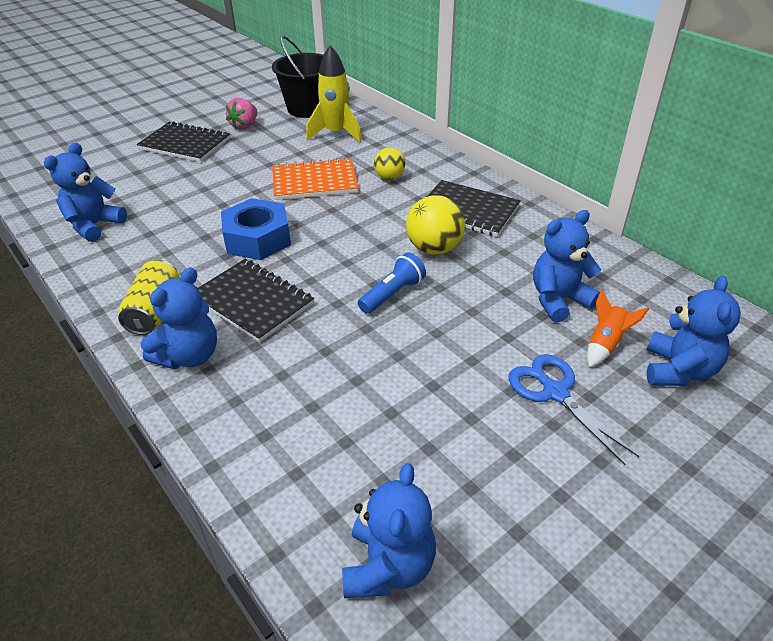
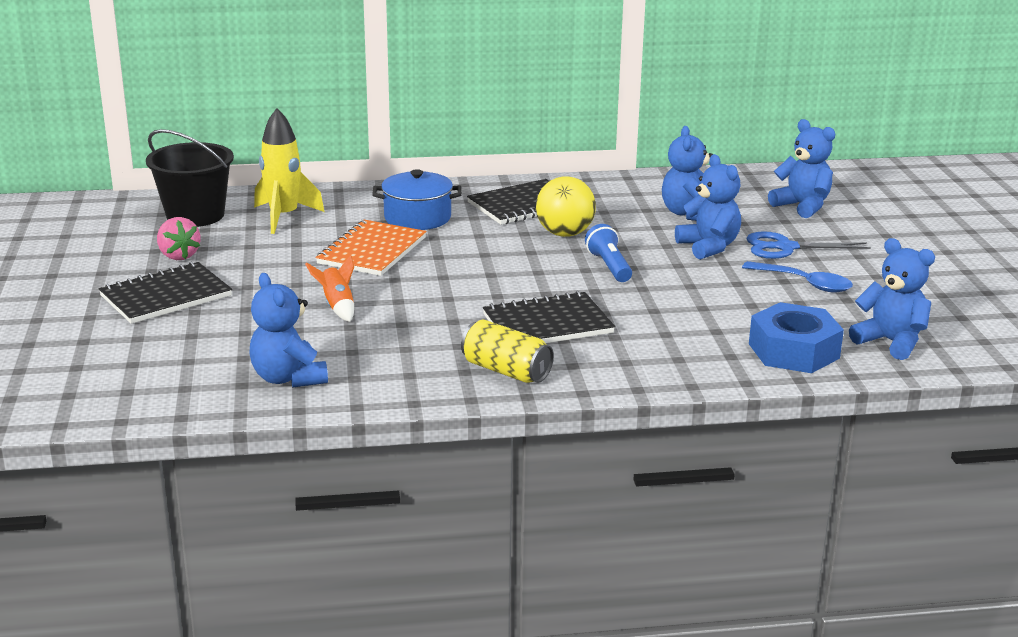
camera: 60 degrees left, 15 degrees down
(189, 356) = (597, 367): blue teddy bear -> blue teddy bear (708, 247)
(257, 239) = (443, 300): blue nut -> blue nut (793, 351)
(389, 177) = (417, 218): yellow ball -> blue pot
(479, 437) = (804, 283): none -> blue spoon
(605, 344) = (754, 217): orange rocket -> orange rocket (337, 306)

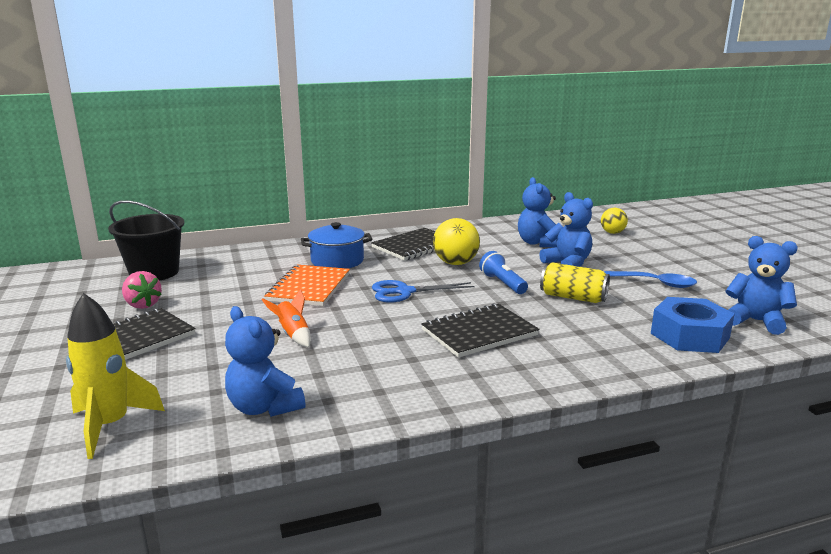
camera: 10 degrees left, 5 degrees down
(284, 217) = (229, 268): yellow rocket -> yellow rocket (110, 426)
(506, 371) = (465, 378): yellow can -> yellow can (573, 297)
(785, 247) = (622, 260): blue scissors -> blue scissors (404, 292)
(802, 206) = (612, 233): blue teddy bear -> yellow ball

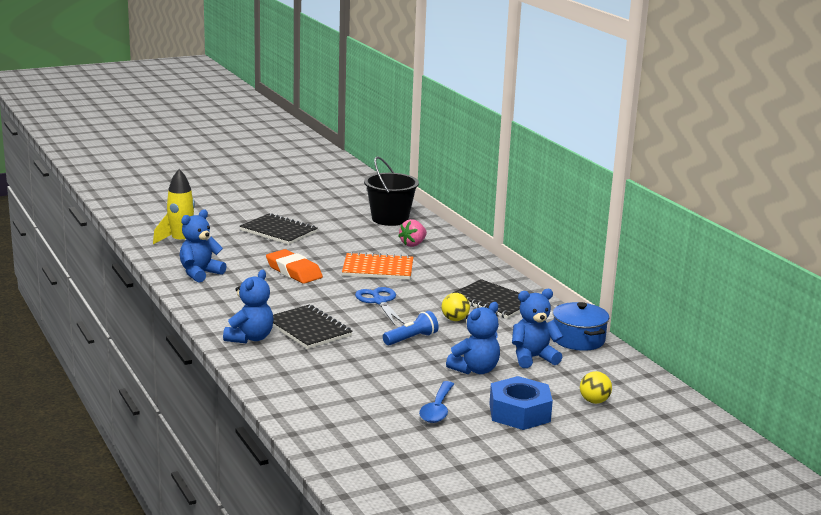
camera: 80 degrees right, 0 degrees up
(142, 305) = (331, 225): pink strawberry -> pink strawberry (413, 244)
(293, 335) = (293, 271): orange rocket -> orange eraser
(337, 261) = (440, 274): blue pot -> blue pot (578, 339)
(455, 263) = (455, 319): yellow ball -> yellow ball, size x0.63
(573, 297) = (388, 367): yellow can -> none
(689, 335) = (319, 410): blue nut -> blue nut (519, 413)
(755, 321) = (356, 446): blue teddy bear -> blue teddy bear (250, 338)

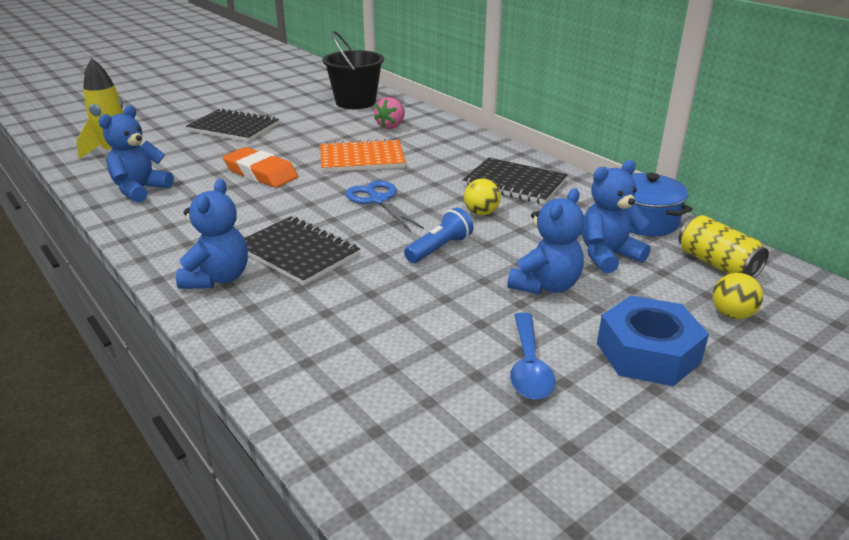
camera: 10 degrees left, 10 degrees up
(610, 373) = (717, 264): none -> yellow can

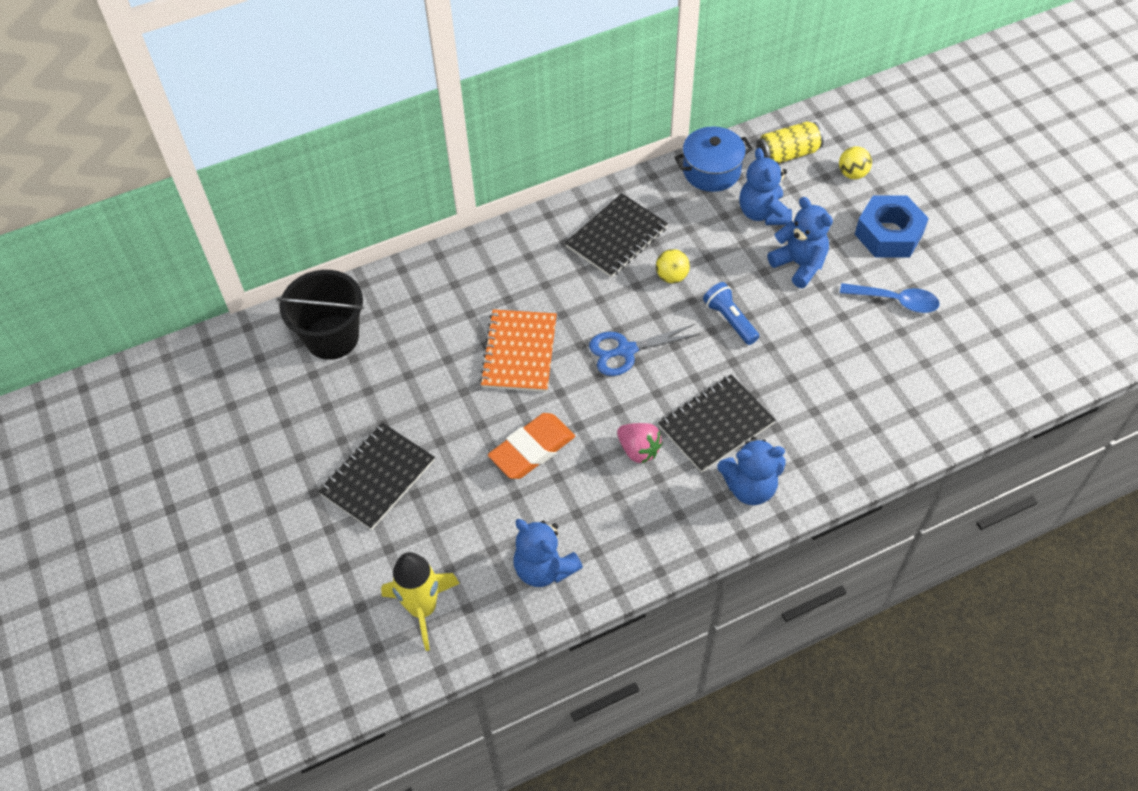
camera: 75 degrees left, 25 degrees up
(218, 278) = (749, 487): blue teddy bear -> blue teddy bear turned 150 degrees clockwise
(391, 126) = (432, 312): pink strawberry -> pink strawberry (638, 450)

